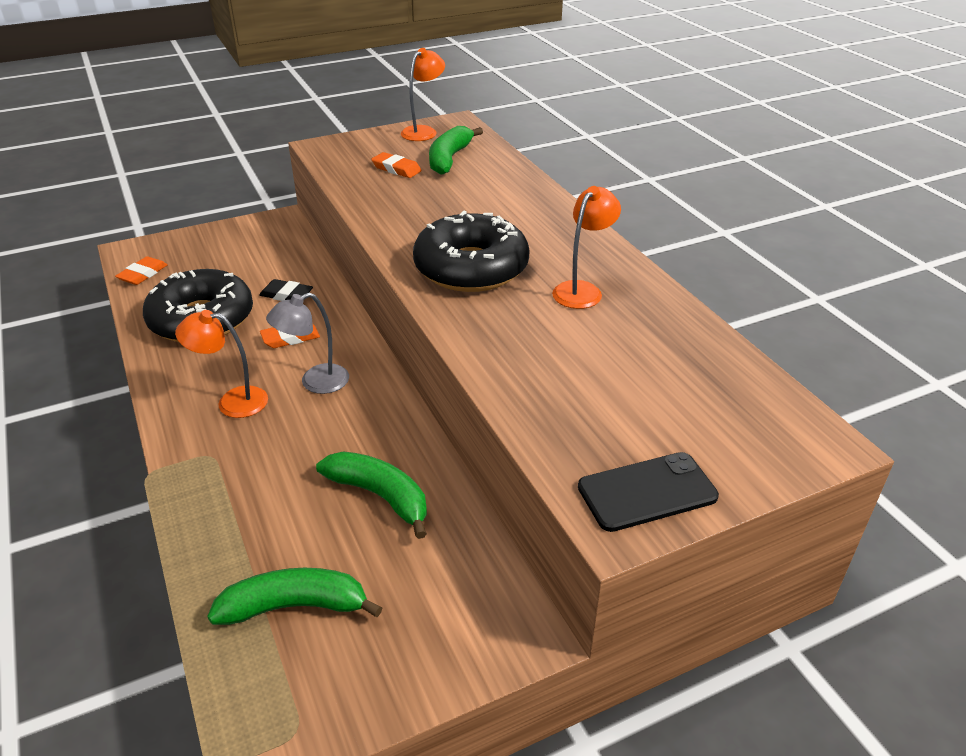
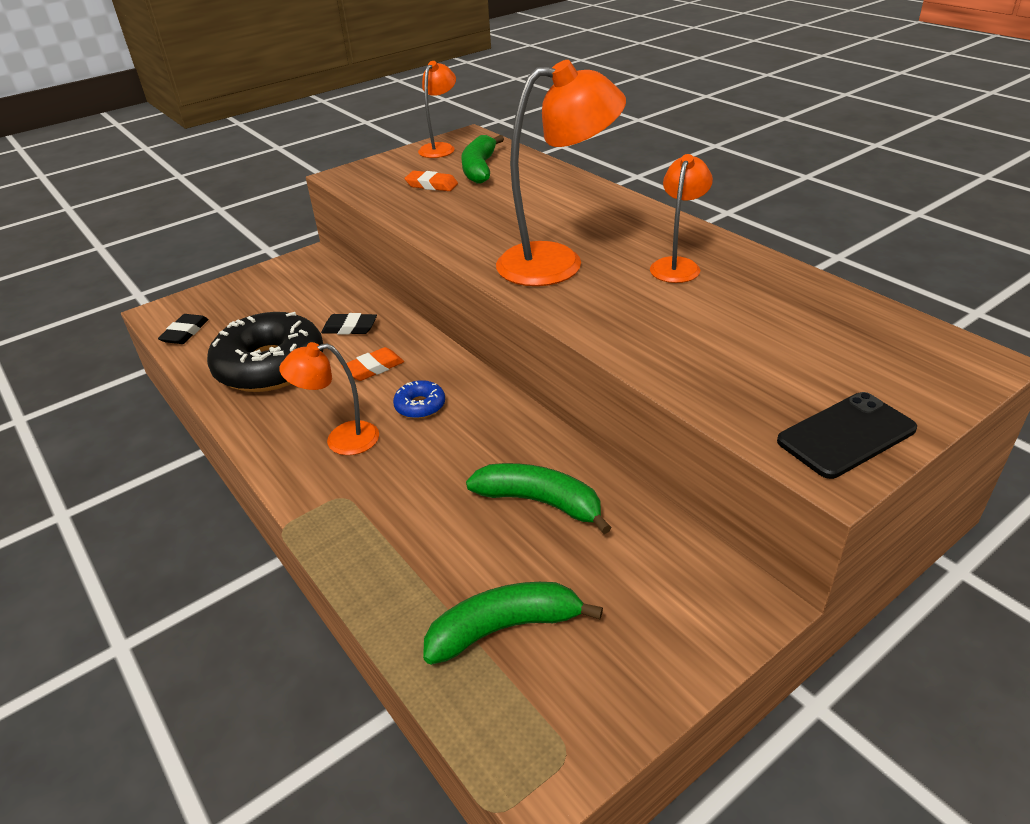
camera: 10 degrees left, 0 degrees up
(143, 274) = (185, 332): orange eraser -> black eraser
(315, 382) = (420, 406): grey lamp -> blue donut
(471, 268) = (557, 263): black donut -> orange lamp

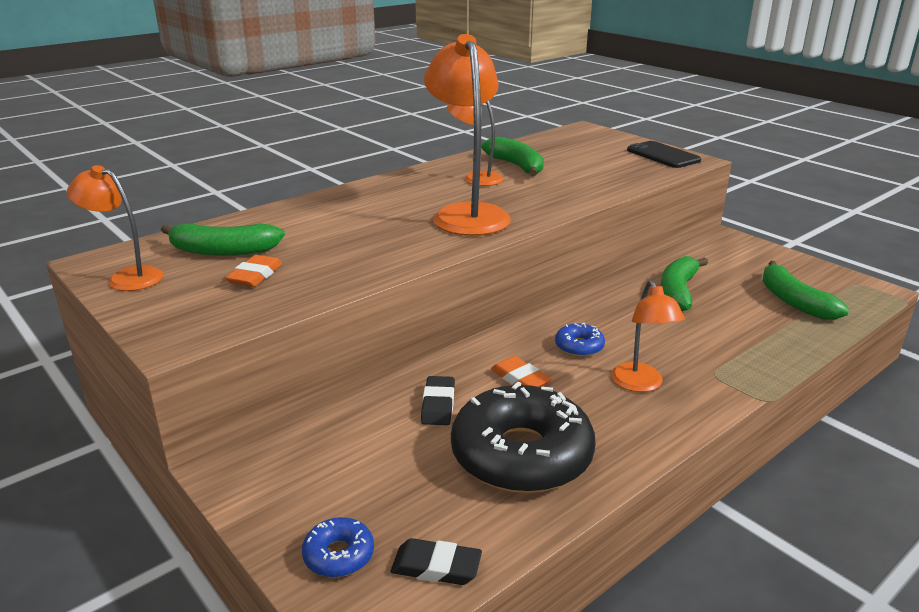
camera: 95 degrees left, 10 degrees down
(215, 300) = (339, 555): none -> blue donut
(736, 293) = (516, 166): none -> green banana

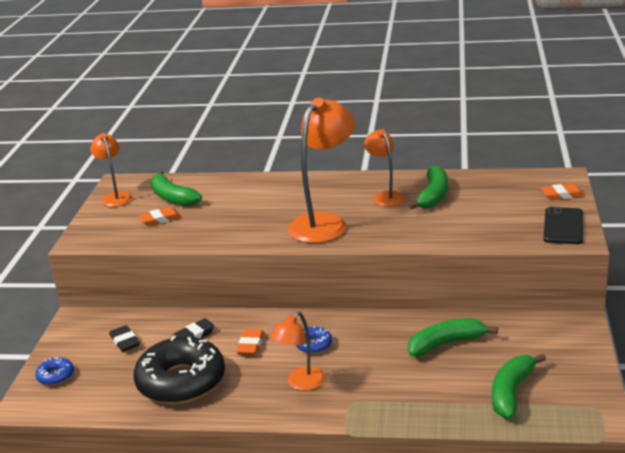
camera: 50 degrees right, 0 degrees up
(436, 567) = (75, 402): black eraser -> black eraser (125, 341)
(611, 138) = (562, 195): none -> orange eraser

